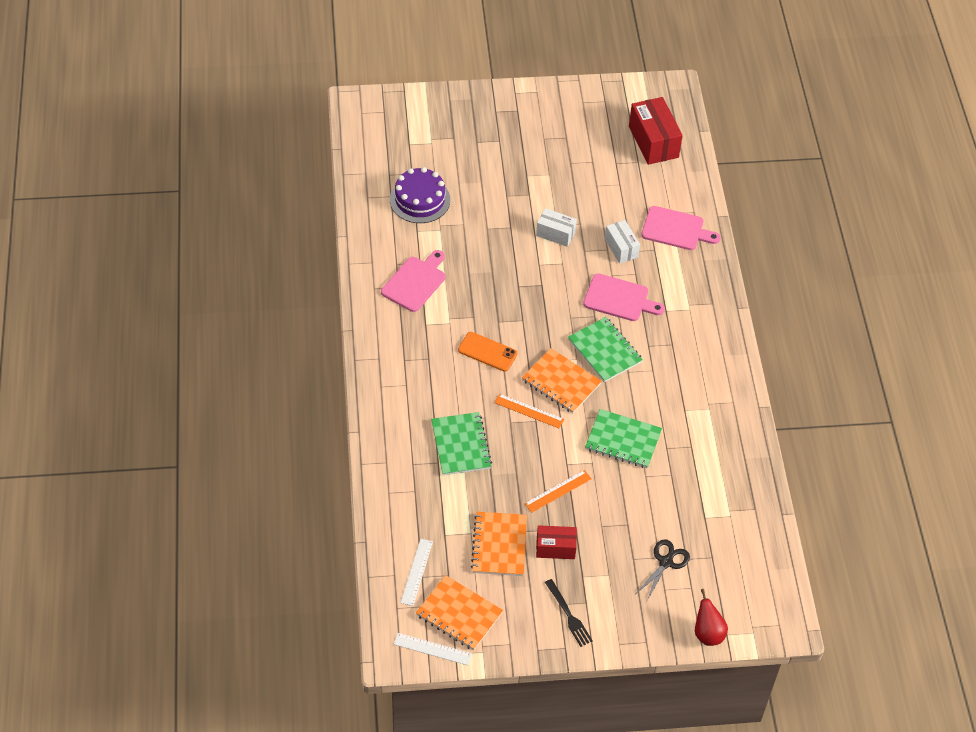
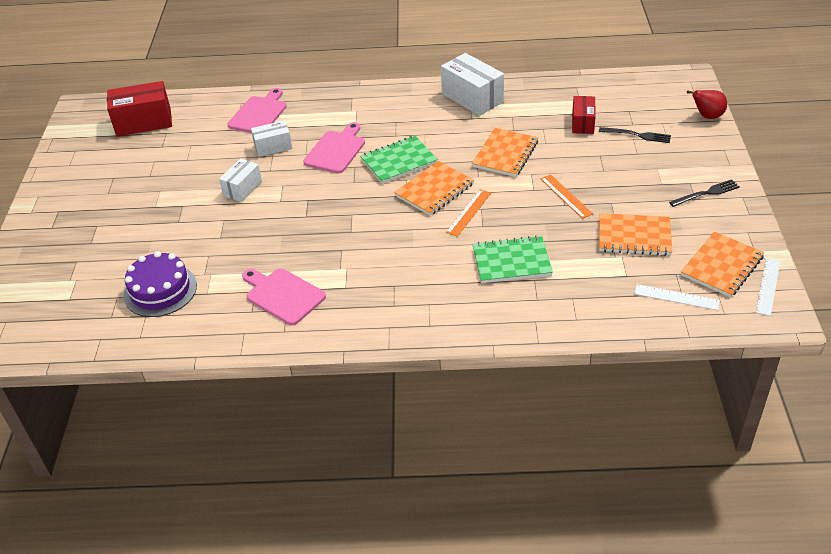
camera: 80 degrees left, 10 degrees down
(487, 352) = (390, 240): orange phone -> none
(555, 548) = (632, 199): red box -> red box (582, 123)
(623, 440) = (505, 154): green notebook -> orange notebook
(666, 562) = (638, 135): black scissors -> black fork
(722, 410) = (472, 98): none -> white box

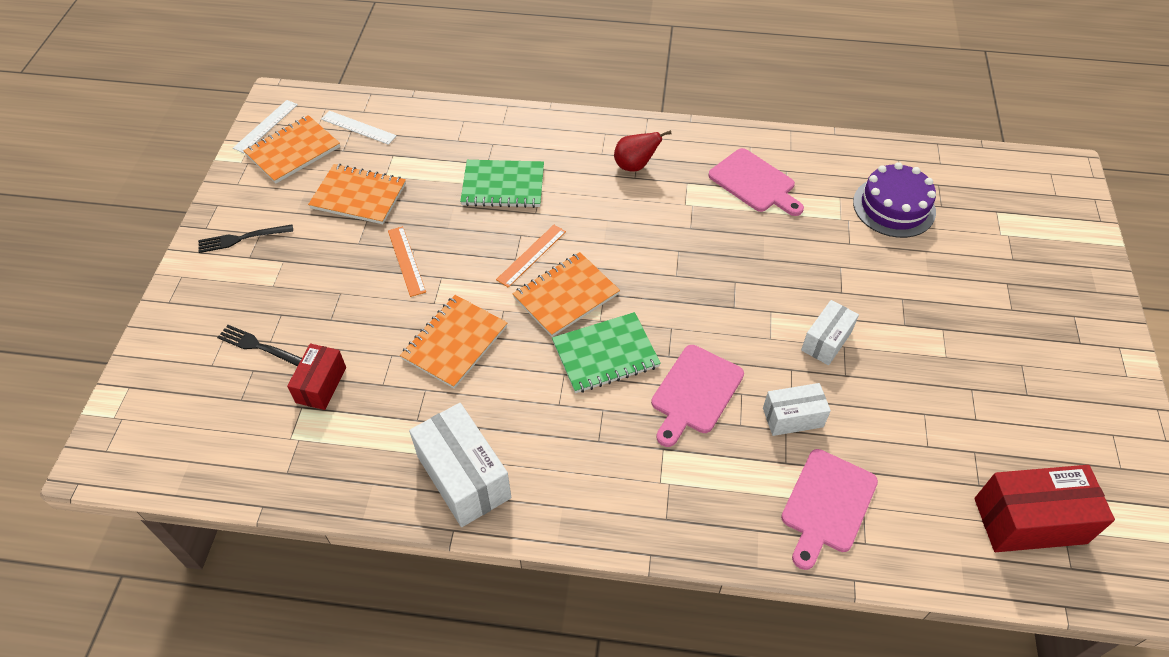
camera: 175 degrees left, 10 degrees up
(707, 116) = (142, 366): red pear -> red pear (635, 166)

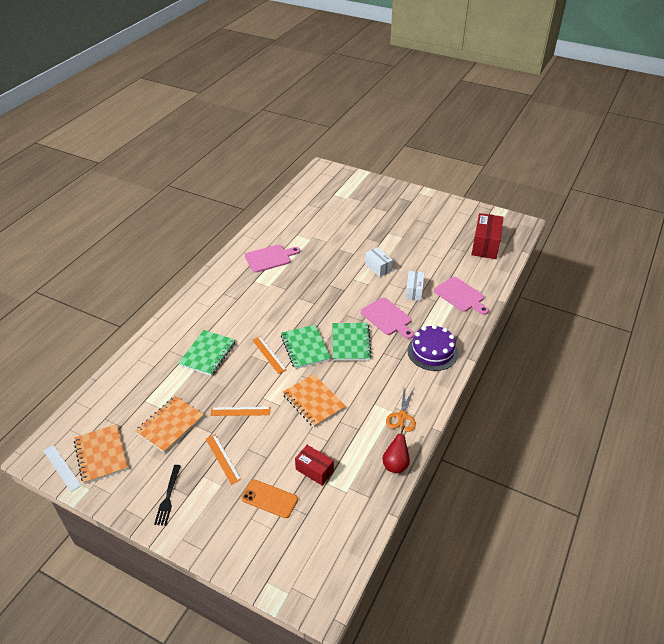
camera: 70 degrees left, 10 degrees down
(259, 346) = (269, 499): black fork -> orange phone
(316, 271) = (223, 459): none -> orange ruler
(358, 127) = (104, 414): white ruler -> none
(463, 477) = (402, 416): white box -> orange scissors
(566, 296) = (305, 348): orange notebook -> green notebook
(635, 166) = (229, 296): red pear -> red pear (395, 464)
(894, 207) = (313, 221): purple cake -> purple cake (432, 352)

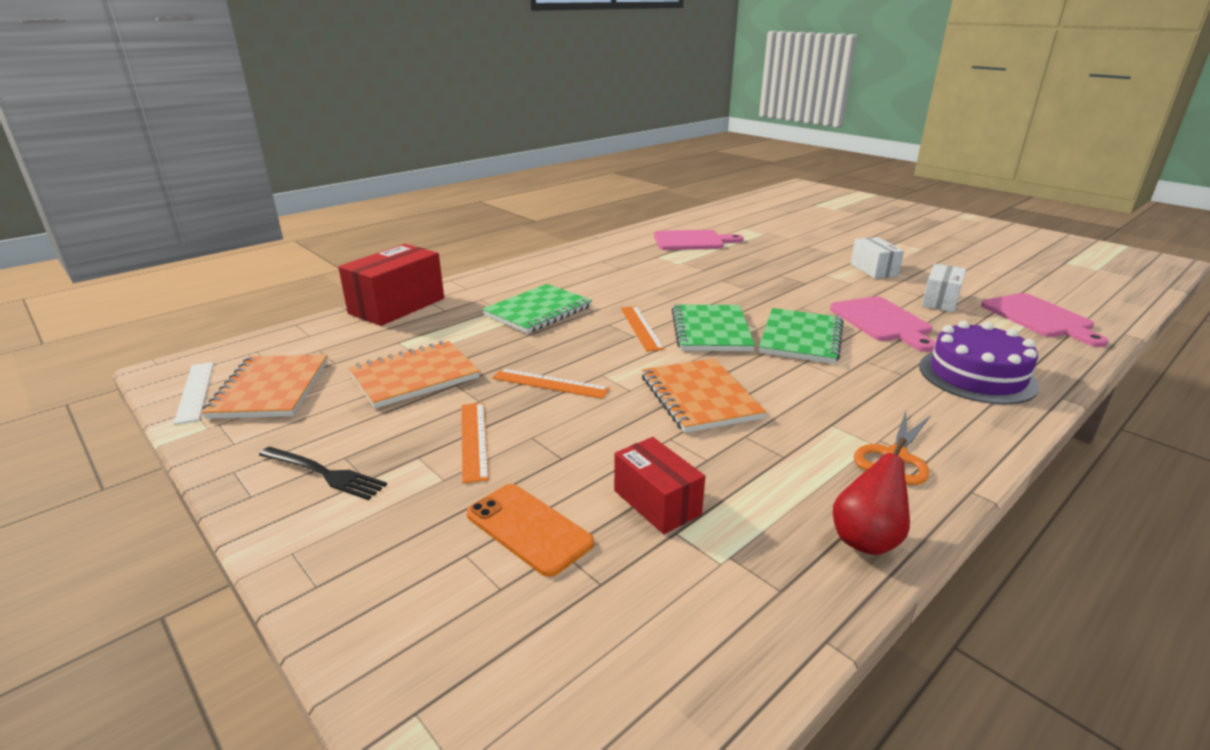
camera: 20 degrees right, 15 degrees down
(168, 498) = (325, 474): black fork -> black fork turned 90 degrees counterclockwise
(485, 245) = (1087, 273): red box -> red box (397, 306)

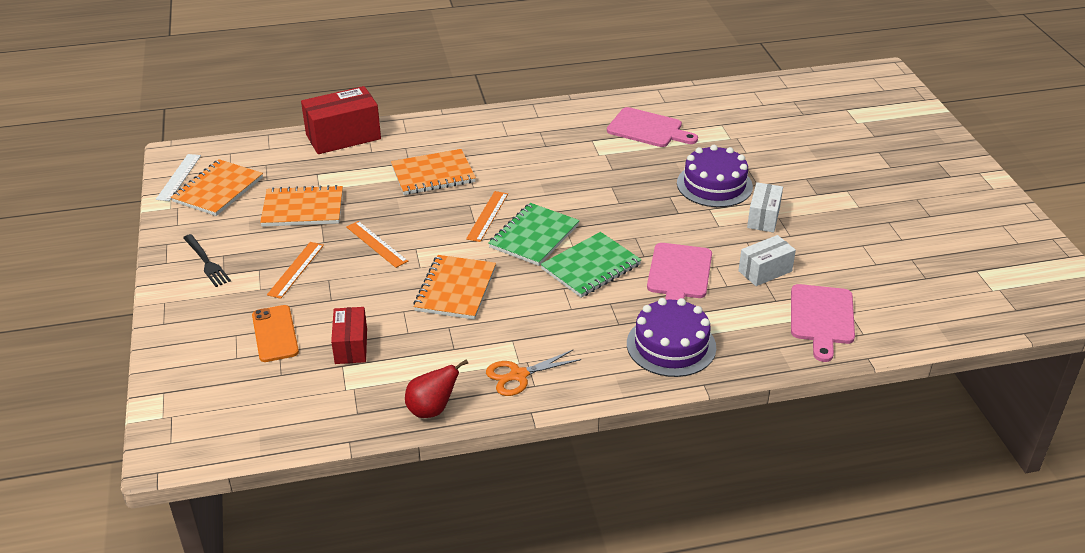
camera: 30 degrees right, 10 degrees up
(538, 311) = (433, 174): green notebook -> orange notebook
(801, 260) = (714, 185): none -> purple cake

